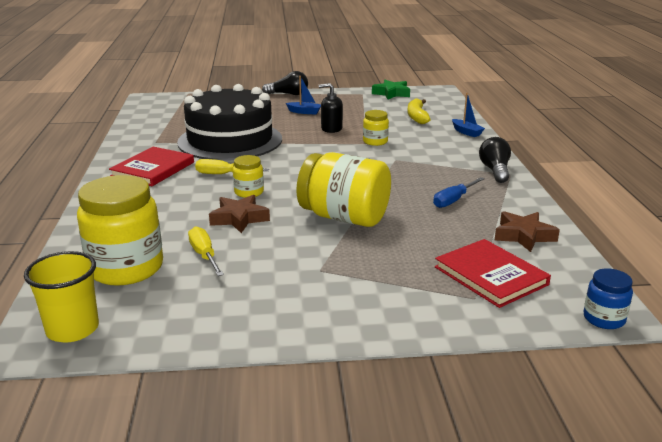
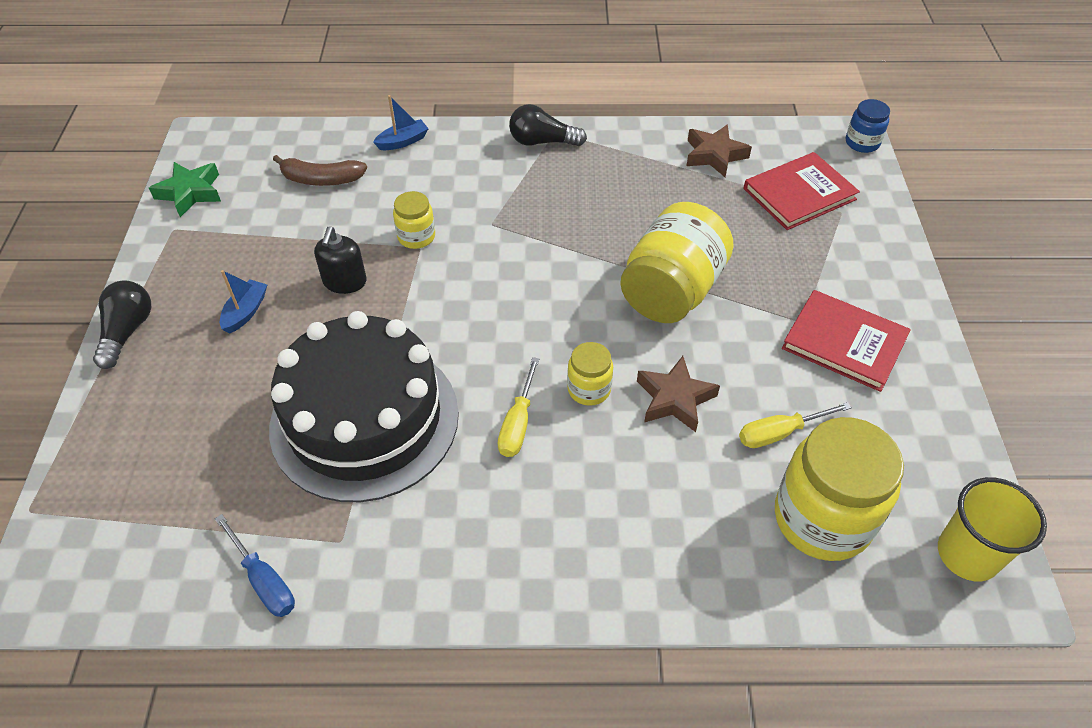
camera: 85 degrees left, 25 degrees up
(153, 169) = (481, 528): red book -> red book (844, 342)
(417, 117) = (321, 179): yellow banana -> brown banana
(453, 200) = (626, 190): blue screwdriver -> blue screwdriver (264, 580)

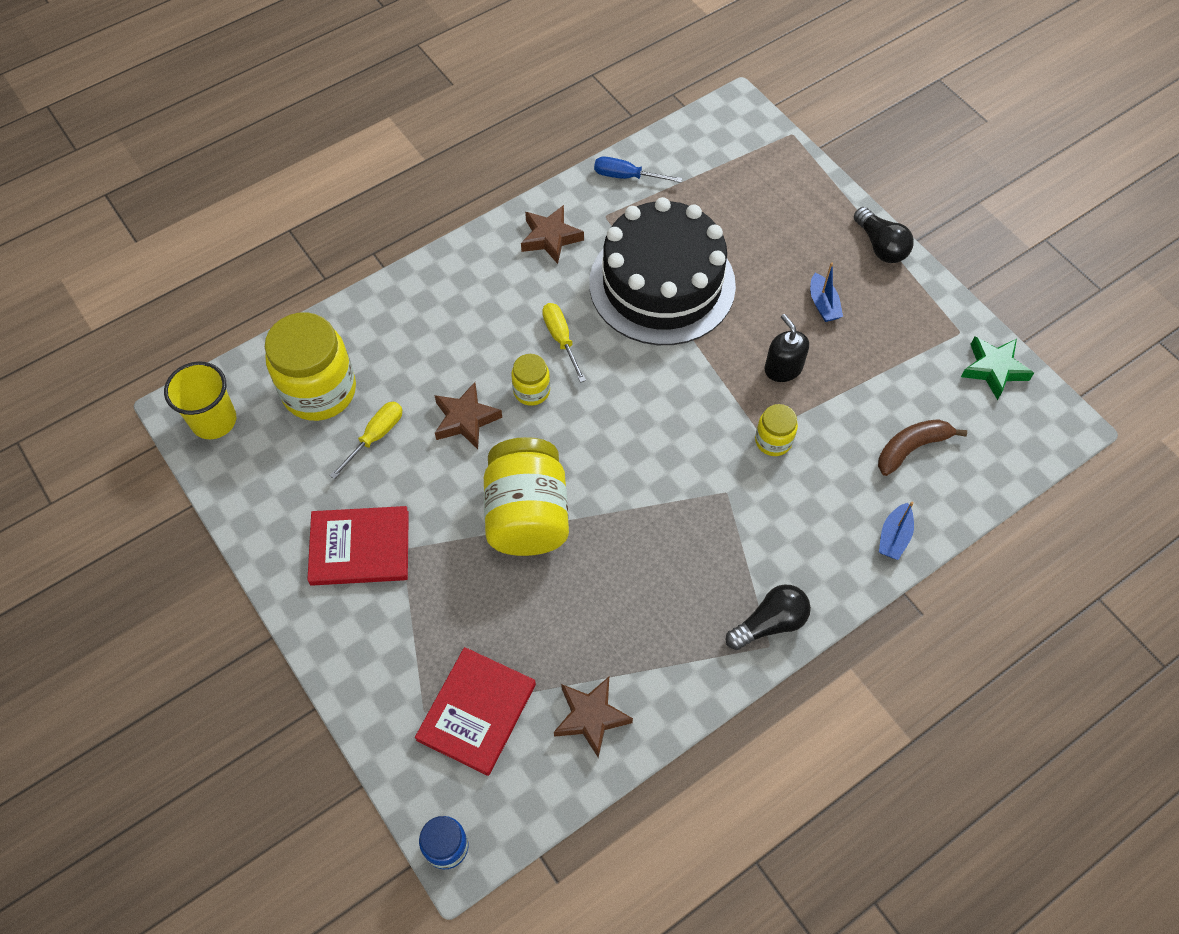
camera: 145 degrees right, 10 degrees up
(428, 552) = (550, 238): none -> brown star

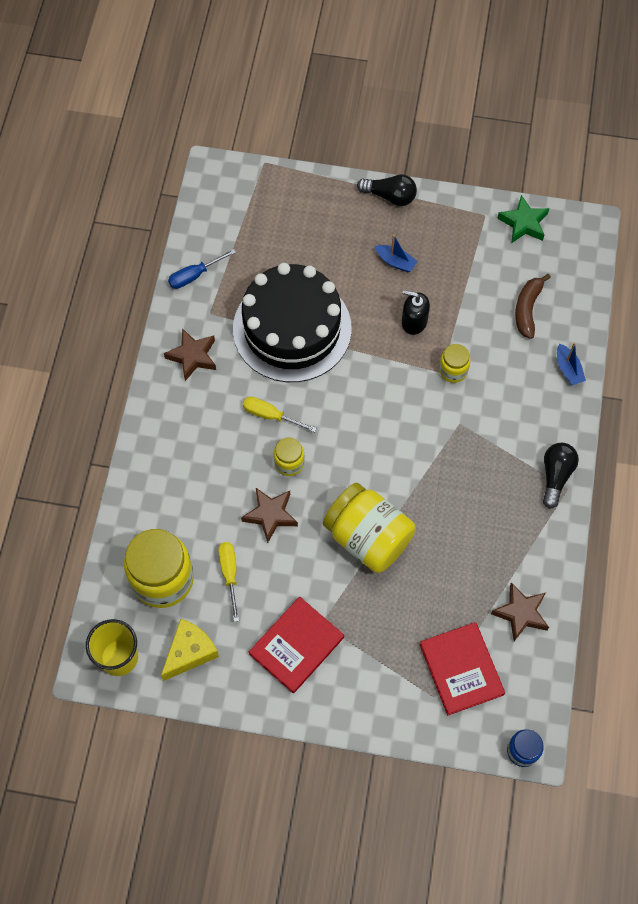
camera: 45 degrees left, 5 degrees up
(270, 469) = (190, 652): none -> yellow cheese

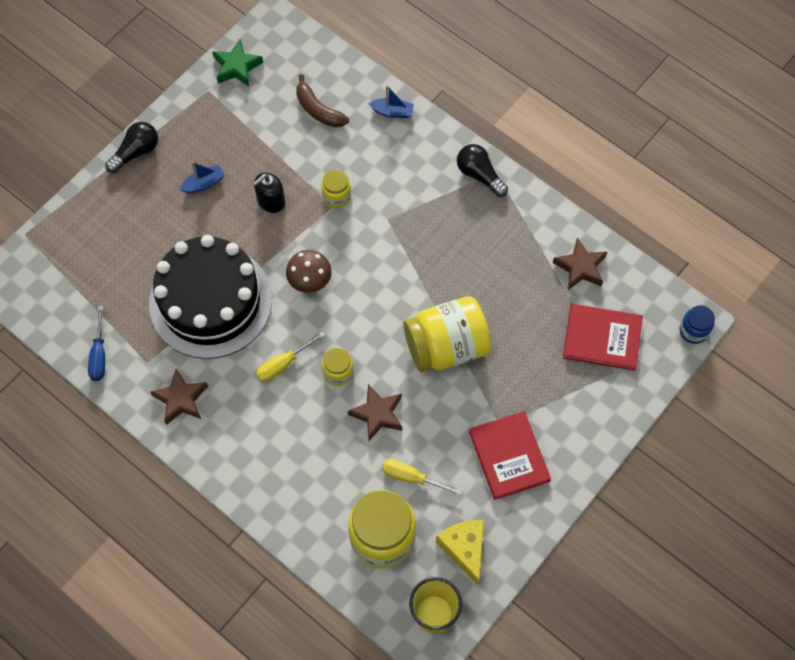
camera: 60 degrees left, 0 degrees up
(360, 393) = (309, 280): none -> brown mushroom

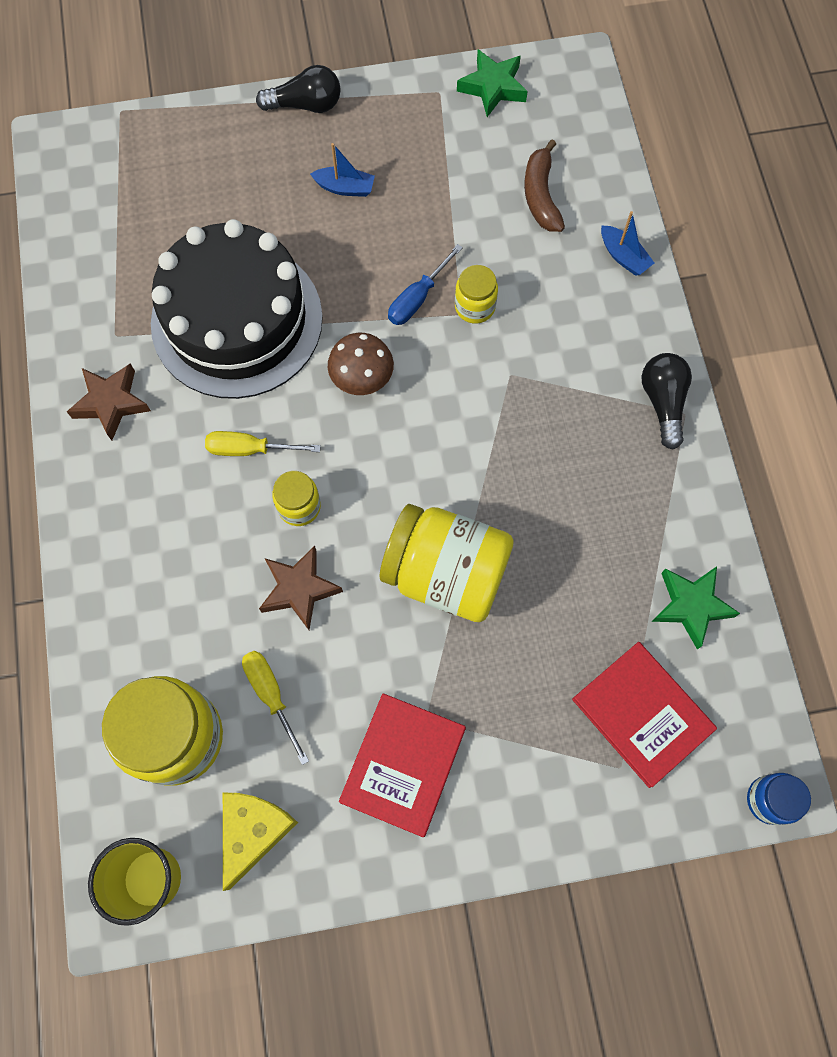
camera: 40 degrees right, 5 degrees up
(99, 355) = (75, 291): blue screwdriver -> blue screwdriver (417, 298)
(271, 201) = (398, 258): black soap dispenser -> none
(580, 267) = (691, 606): brown star -> green star

